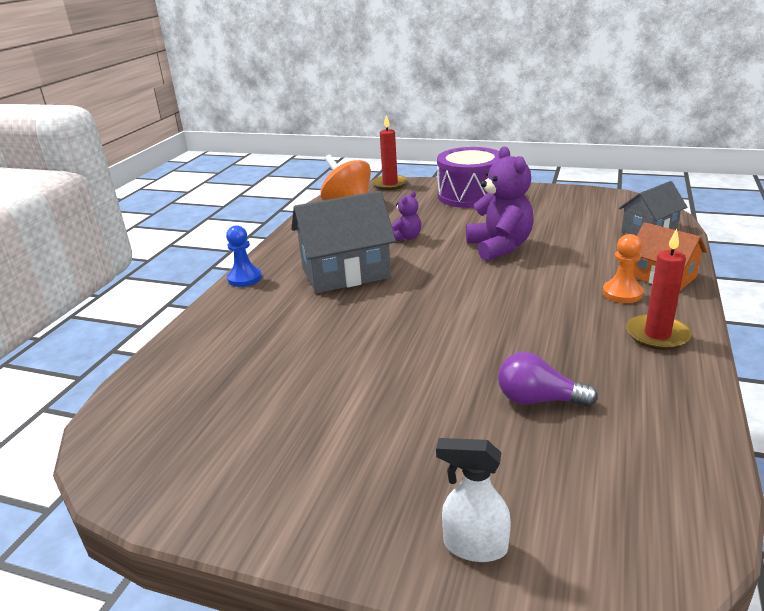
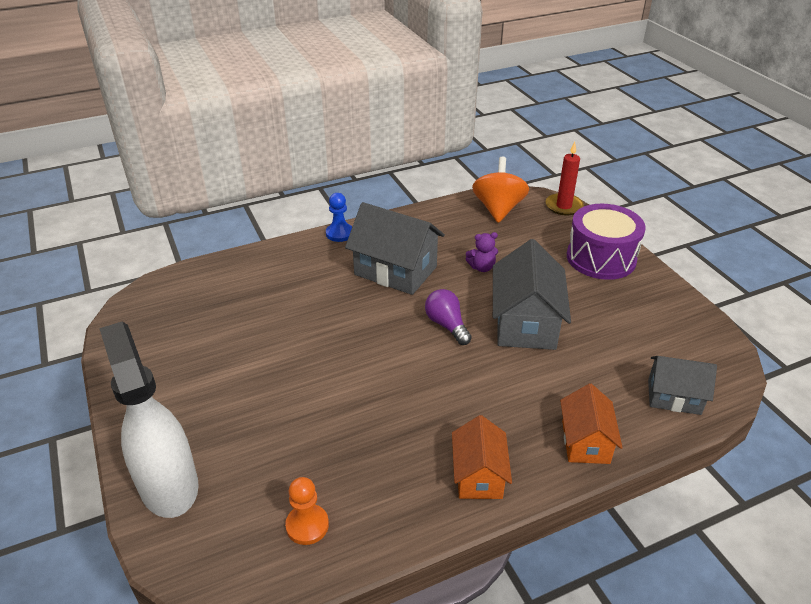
camera: 45 degrees right, 10 degrees up
(474, 546) = (168, 485): white spray bottle -> white spray bottle, size x2.07
(499, 247) = (525, 323): purple teddy bear -> grey house
(538, 400) = (329, 447): purple light bulb -> purple light bulb (447, 325)
(622, 293) = (526, 428): orange pawn -> orange pawn (307, 525)
(657, 335) = (478, 475): red candle -> orange house

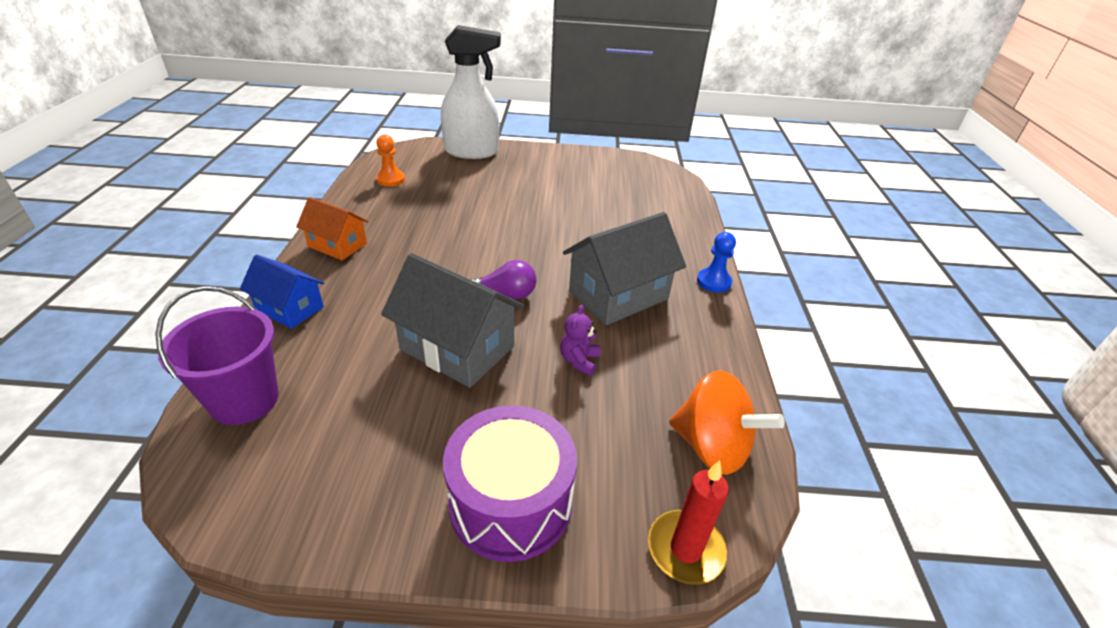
camera: 115 degrees right, 0 degrees up
(585, 442) = (289, 308): orange house -> blue house
(674, 397) = (244, 400): grey house -> purple bucket

